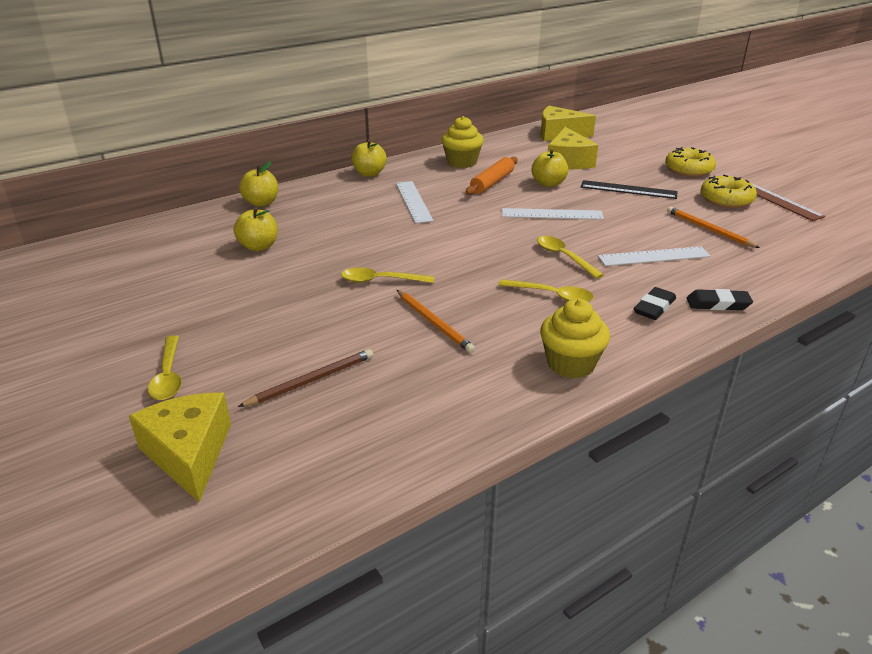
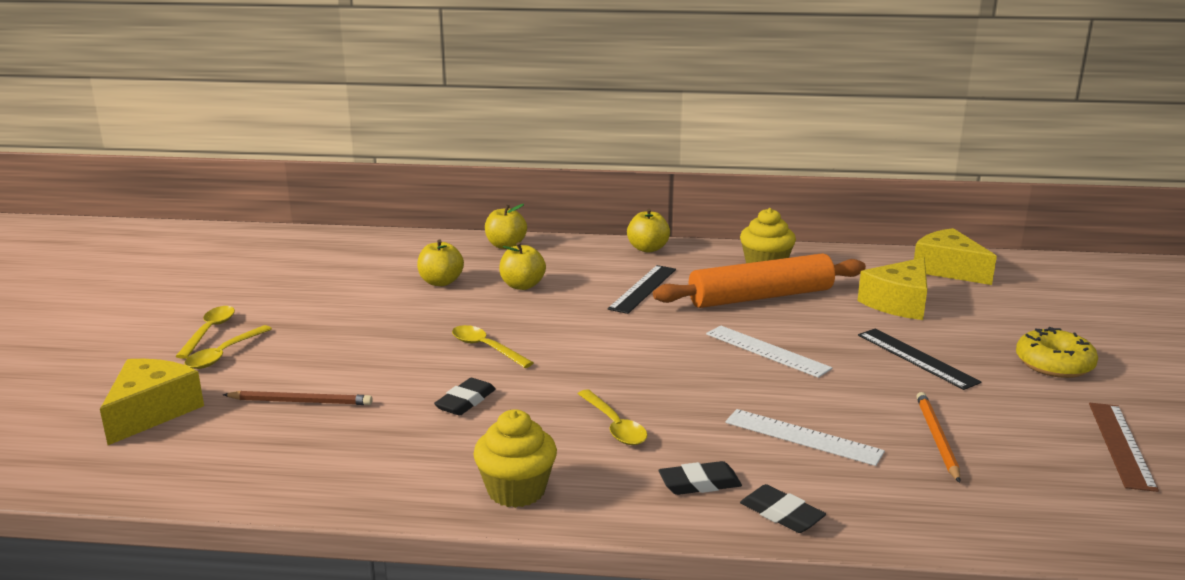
camera: 40 degrees right, 10 degrees down
(413, 201) = (642, 289): white ruler -> black ruler
(434, 323) = (465, 401): orange pencil -> black eraser
(492, 182) = (761, 297): orange rolling pin -> orange rolling pin, size x1.69
(548, 183) = (825, 319): yellow apple -> yellow apple (522, 285)
(564, 257) = (697, 396): yellow spoon -> yellow spoon (209, 331)
(726, 200) = (1036, 416): yellow donut -> none

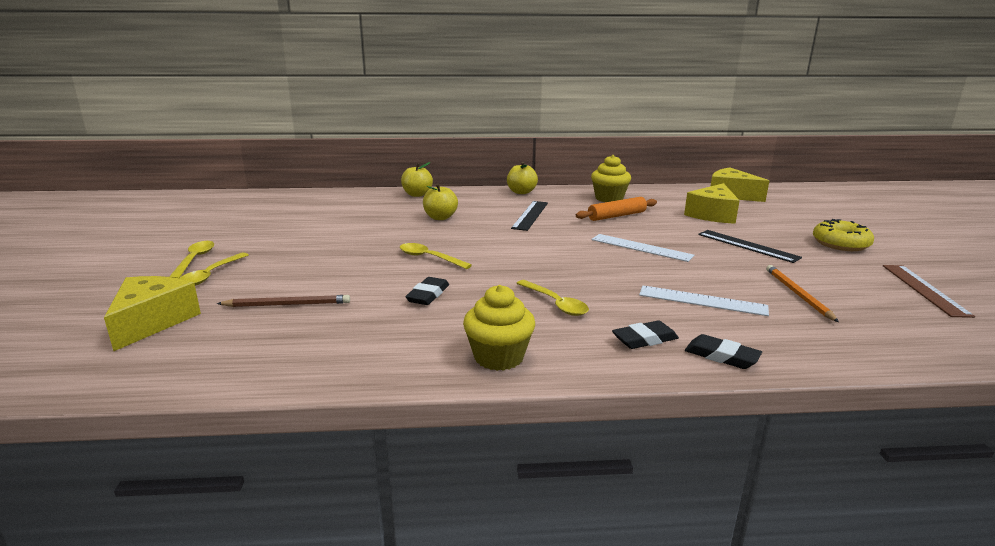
camera: 10 degrees left, 0 degrees up
(441, 282) = (377, 218): yellow apple -> none
(761, 297) = (617, 216): orange rolling pin -> orange rolling pin, size x0.59

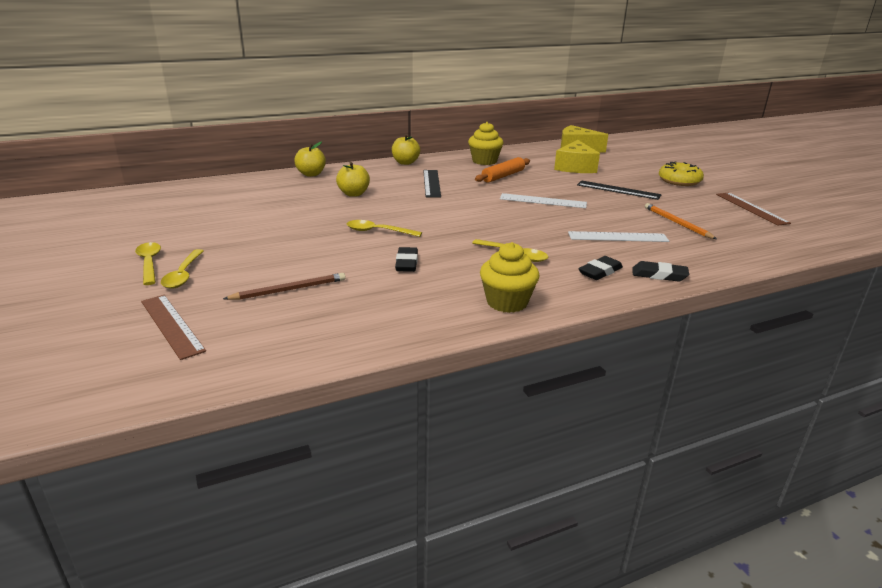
camera: 20 degrees left, 5 degrees up
(152, 322) = (172, 325): yellow cheese -> brown ruler

